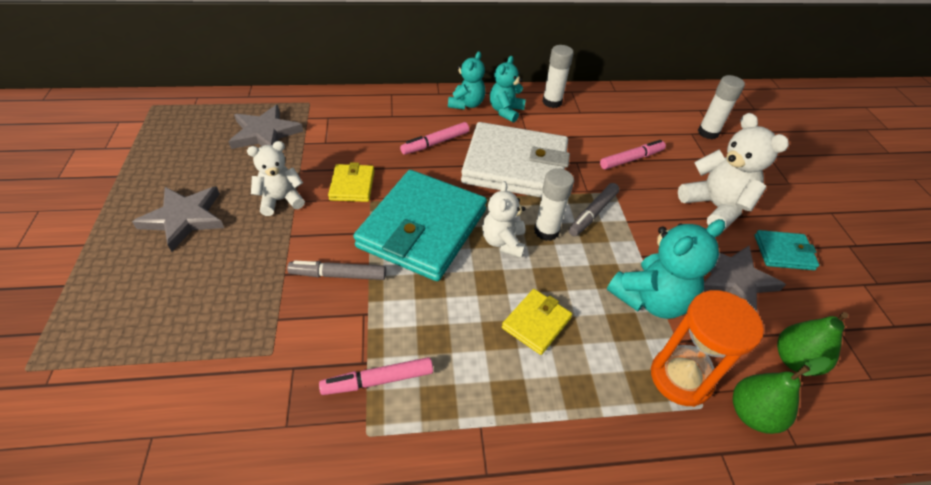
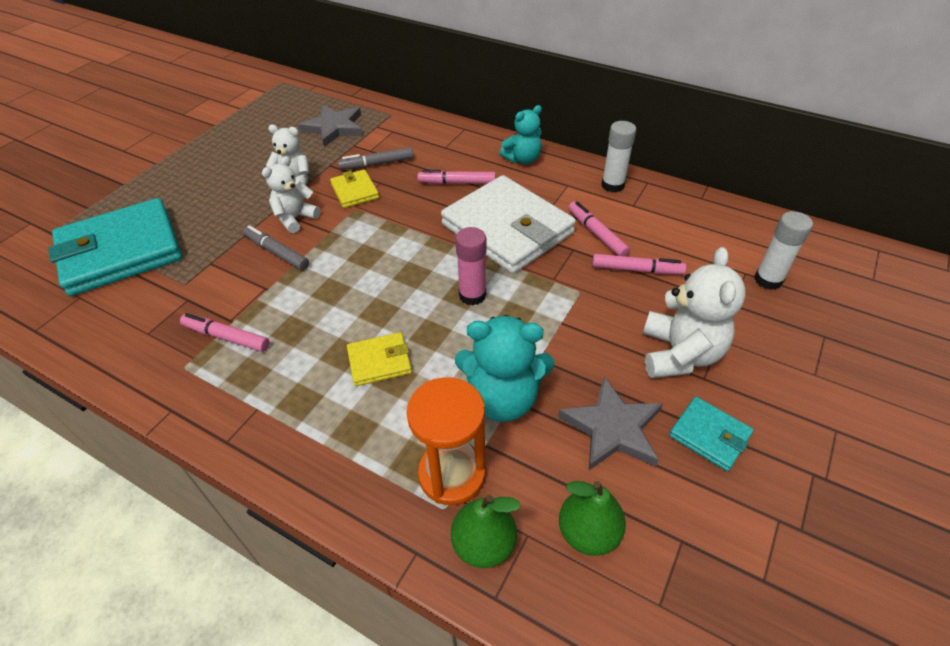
camera: 40 degrees right, 0 degrees up
(184, 218) = (224, 170): grey star -> none
(352, 185) = (355, 191): yellow wallet -> yellow wallet turned 60 degrees counterclockwise
(422, 228) = (372, 246): turquoise wallet -> turquoise wallet (121, 252)
(503, 242) = (424, 286): white teddy bear -> white teddy bear (295, 218)
(505, 111) = (554, 178): turquoise teddy bear -> none
(546, 231) = (472, 295): white glue stick -> pink glue stick
(579, 143) = (596, 233): none -> pink marker
(592, 213) = (534, 300): grey marker -> grey marker (377, 164)

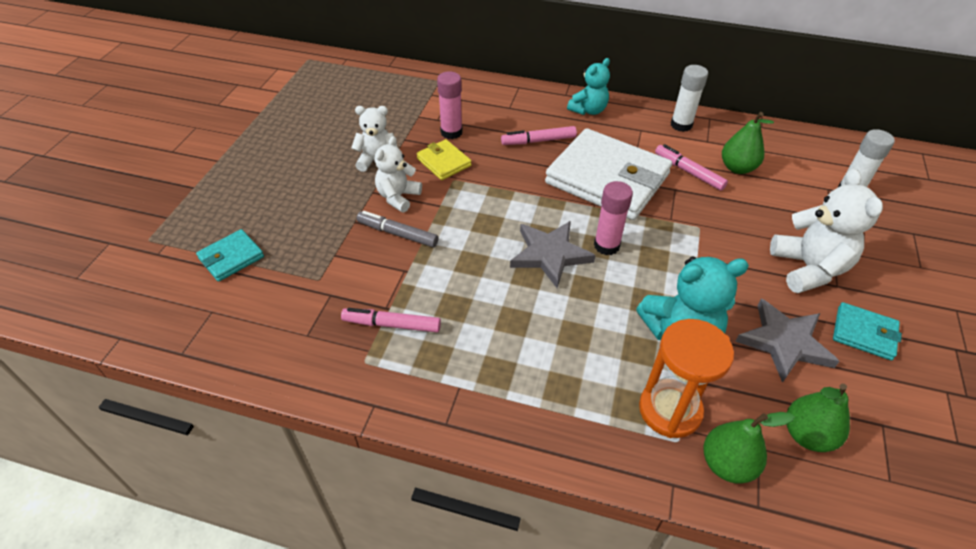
camera: 15 degrees left, 0 degrees up
(121, 252) = (231, 258): turquoise wallet -> turquoise wallet, size x0.45
(334, 128) = (389, 101): grey star -> grey star (550, 255)
(377, 164) = (451, 132): grey marker -> pink glue stick
(379, 361) = (553, 321): yellow wallet -> none
(636, 270) = (738, 200): pink marker -> none
(652, 237) = (737, 168): none -> green pear

